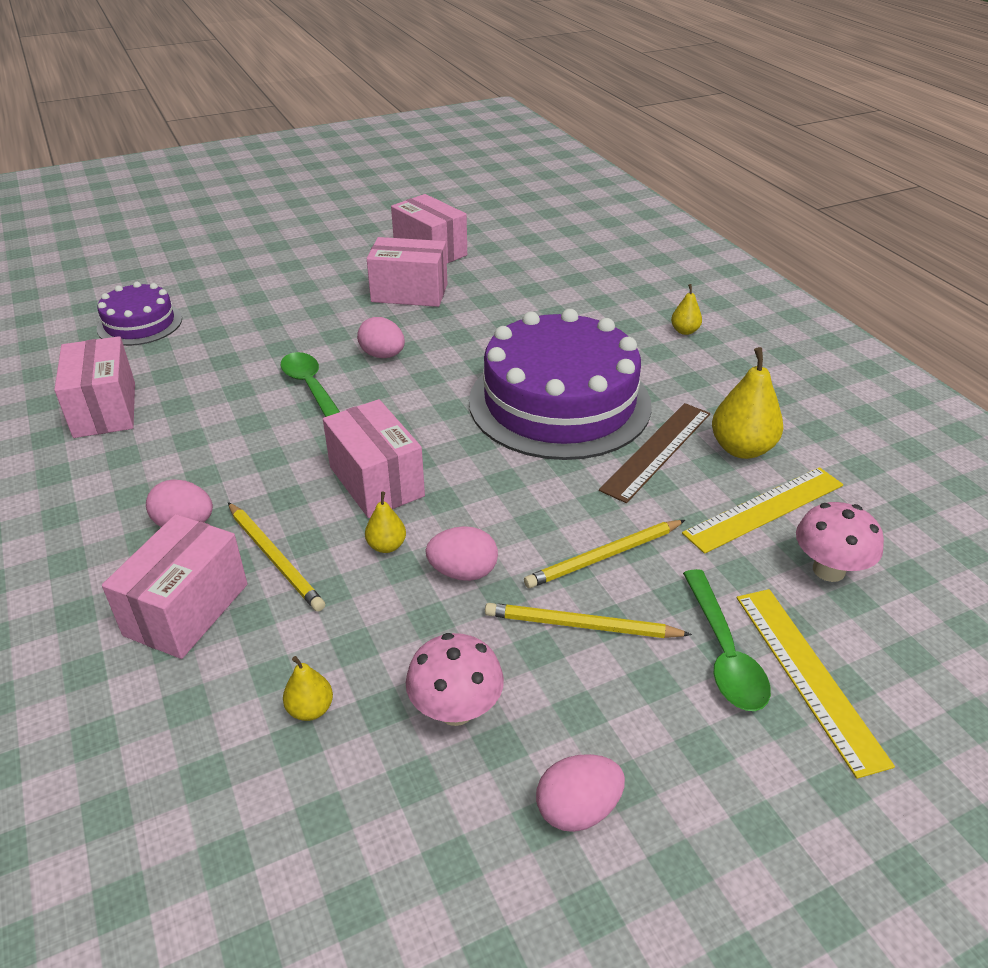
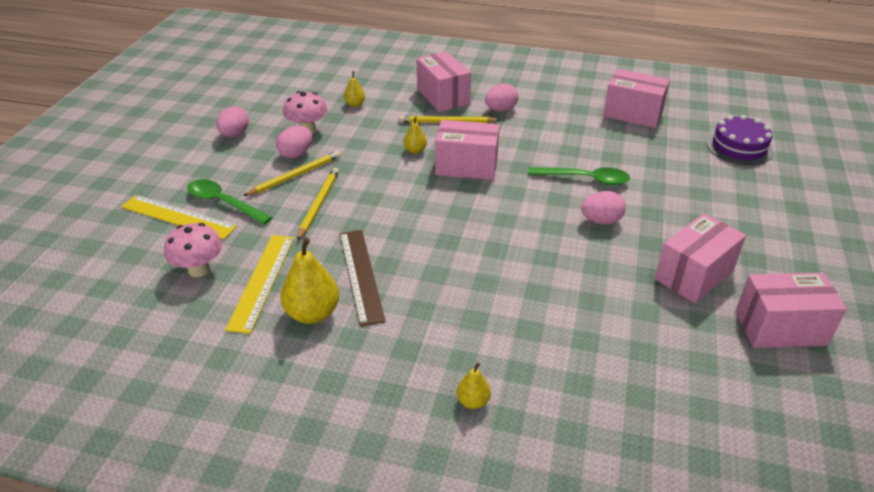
camera: 130 degrees right, 0 degrees up
(463, 572) = (369, 162): pink egg -> pink egg (296, 154)
(559, 402) = (458, 265): purple cake -> none

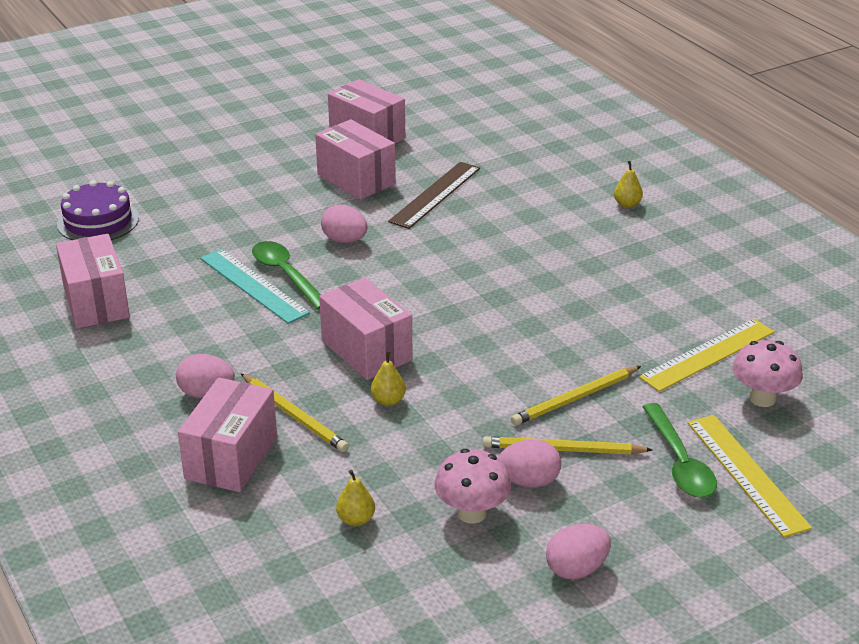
camera: 135 degrees left, 5 degrees down
(312, 313) = (686, 307): yellow pear -> none
(360, 275) = (611, 312): brown ruler -> brown ruler (435, 194)
(587, 164) = (253, 285): none -> turquoise ruler
(694, 275) = (356, 179): pink box -> pink box turned 45 degrees clockwise

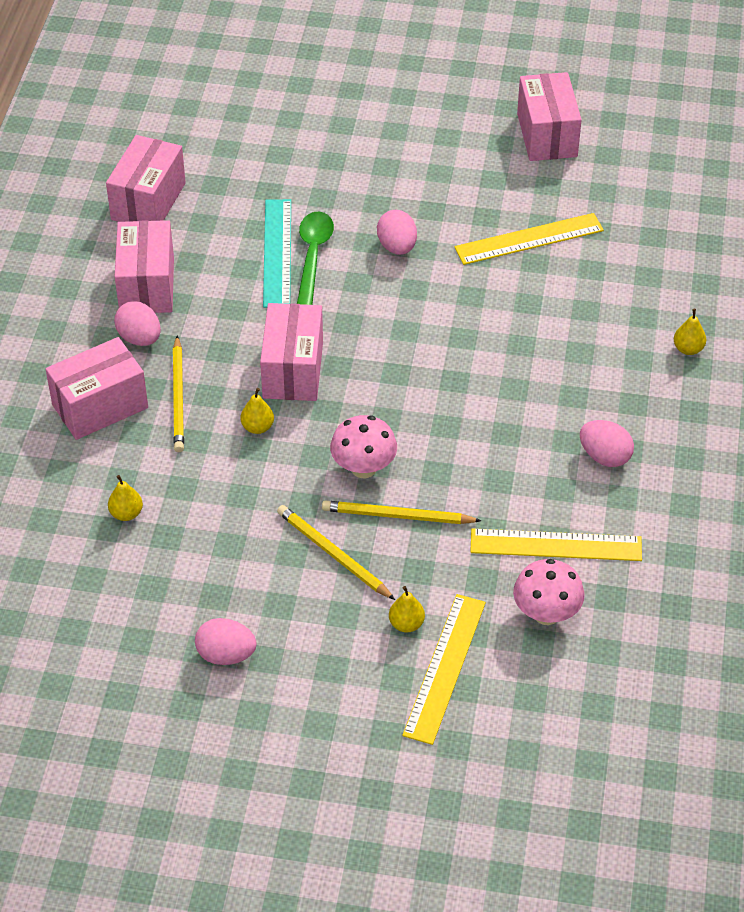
camera: 40 degrees right, 15 degrees up
(98, 221) = (229, 114): purple cake -> none
(356, 179) = (480, 183): pink box -> pink box (147, 285)
(435, 194) = (529, 239): brown ruler -> yellow ruler
(472, 513) = (208, 562): pink mushroom -> pink mushroom (363, 468)
(528, 481) = (277, 563): pink egg -> pink egg (604, 456)
(680, 462) = (406, 624): green spoon -> yellow pear

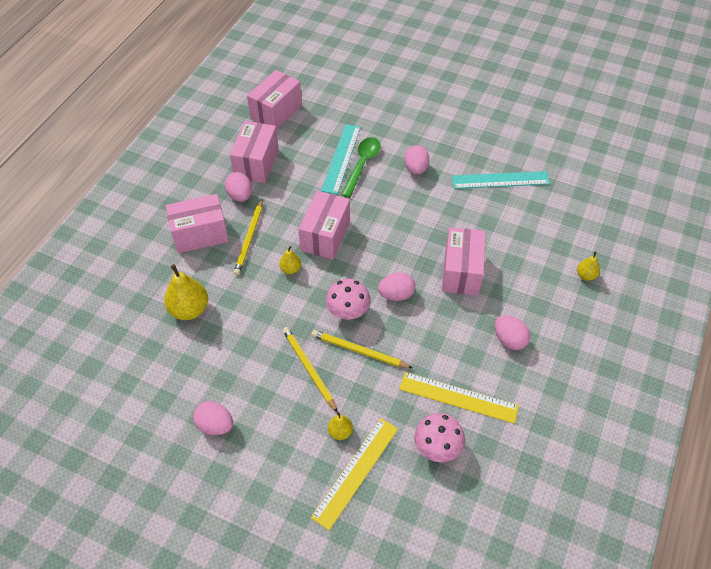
camera: 15 degrees right, 5 degrees up
(126, 513) = (189, 309): yellow pear -> yellow pear, size x1.89
(426, 430) = (396, 295): none -> pink egg
(529, 239) = (500, 180): yellow ruler -> turquoise ruler
(547, 135) = (530, 116): pink box -> pink box (461, 272)

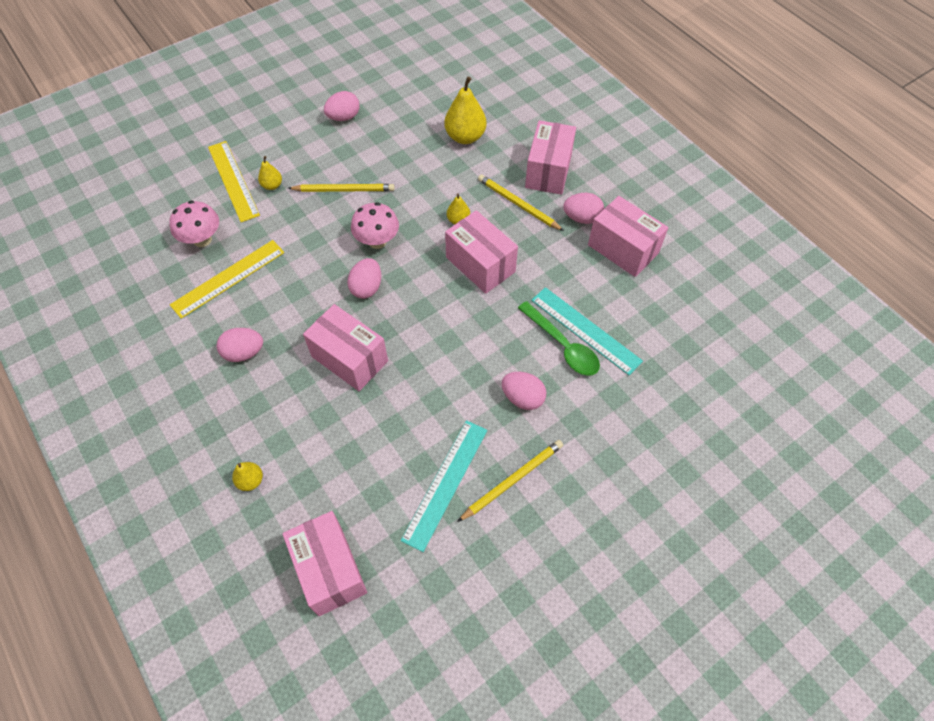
camera: 120 degrees right, 5 degrees up
(276, 112) = (702, 301): pink box -> pink box (330, 569)
(359, 351) = (331, 231): yellow pencil -> yellow pencil (512, 480)

